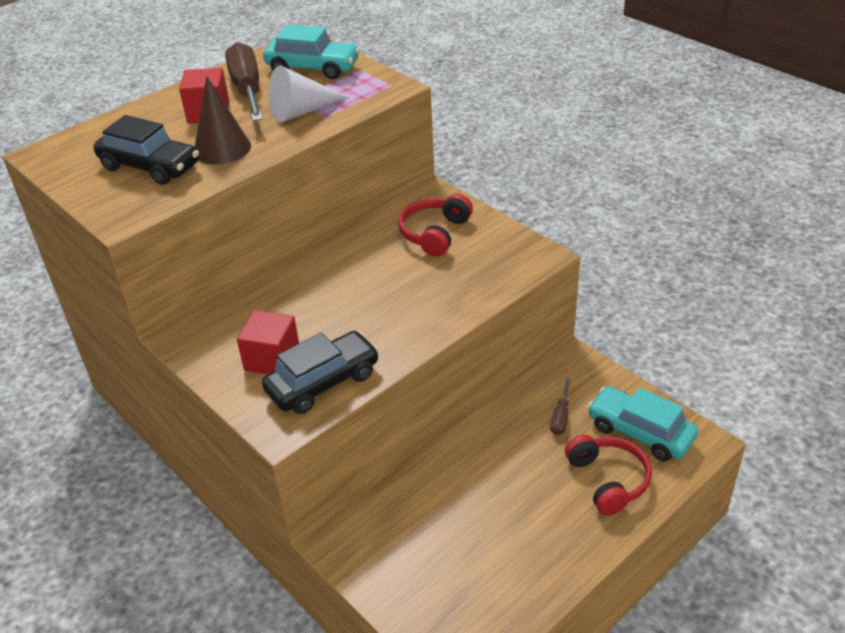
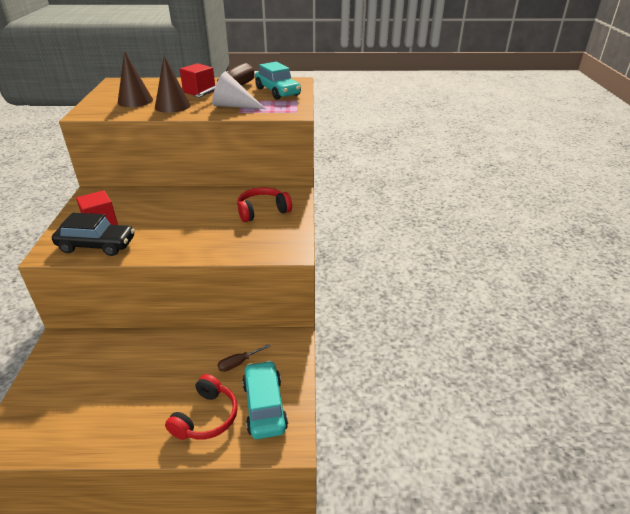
camera: 40 degrees right, 5 degrees down
(150, 166) = (135, 101): black car -> brown cone

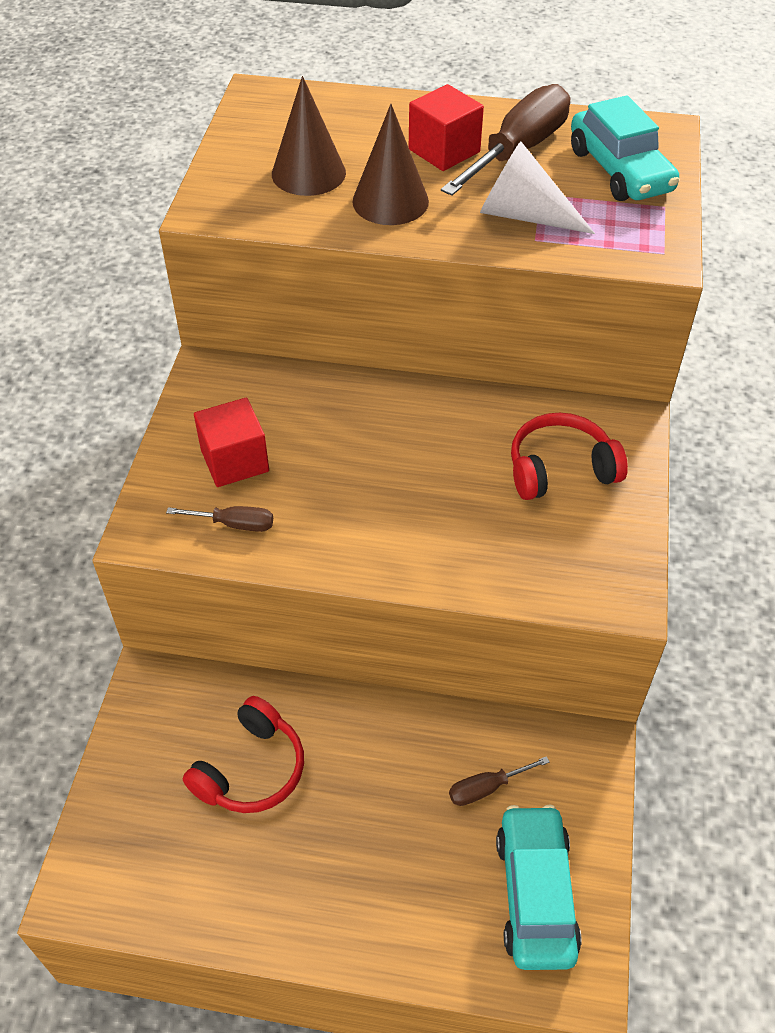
camera: 10 degrees right, 15 degrees up
(97, 245) = (234, 524): black car -> brown screwdriver
(206, 417) = (428, 900): red headphones -> red headphones (251, 769)

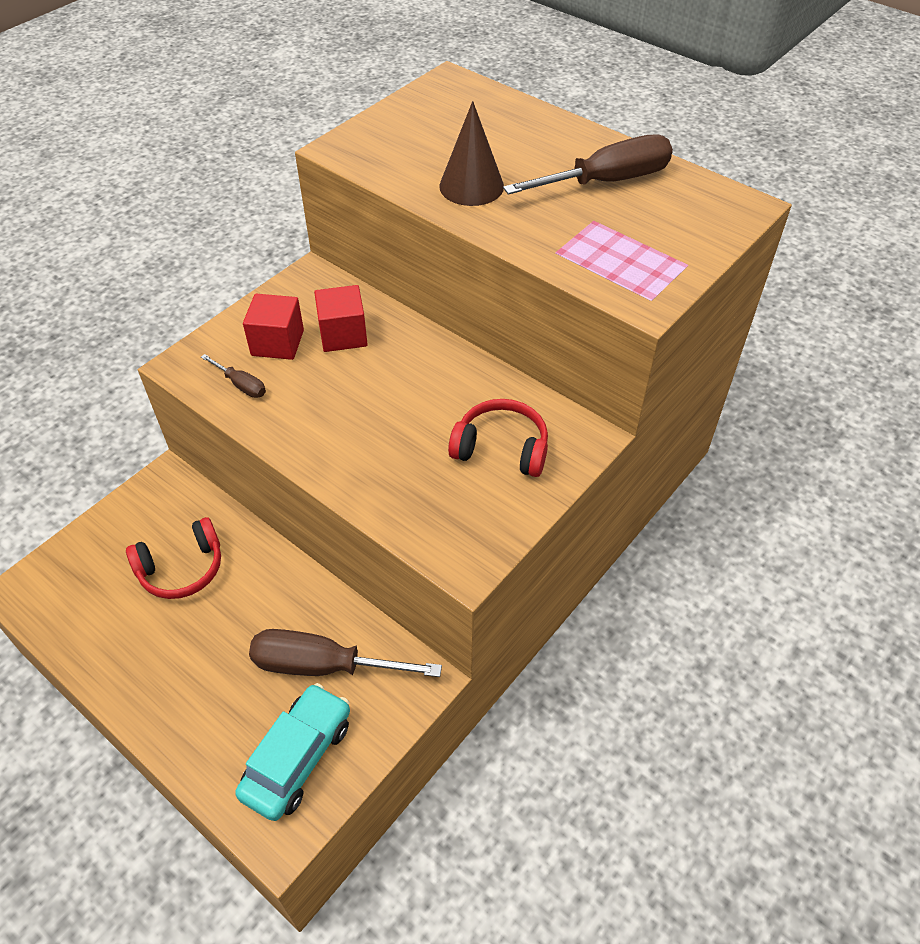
camera: 30 degrees right, 0 degrees up
(308, 173) = (431, 146): brown cone -> none
(444, 151) = (547, 163): red cube -> red cube (343, 335)
(486, 788) = (324, 665): brown screwdriver -> brown screwdriver, size x2.10
(523, 215) = (563, 231): white cone -> none
(620, 170) = (676, 224): turquoise car -> none

